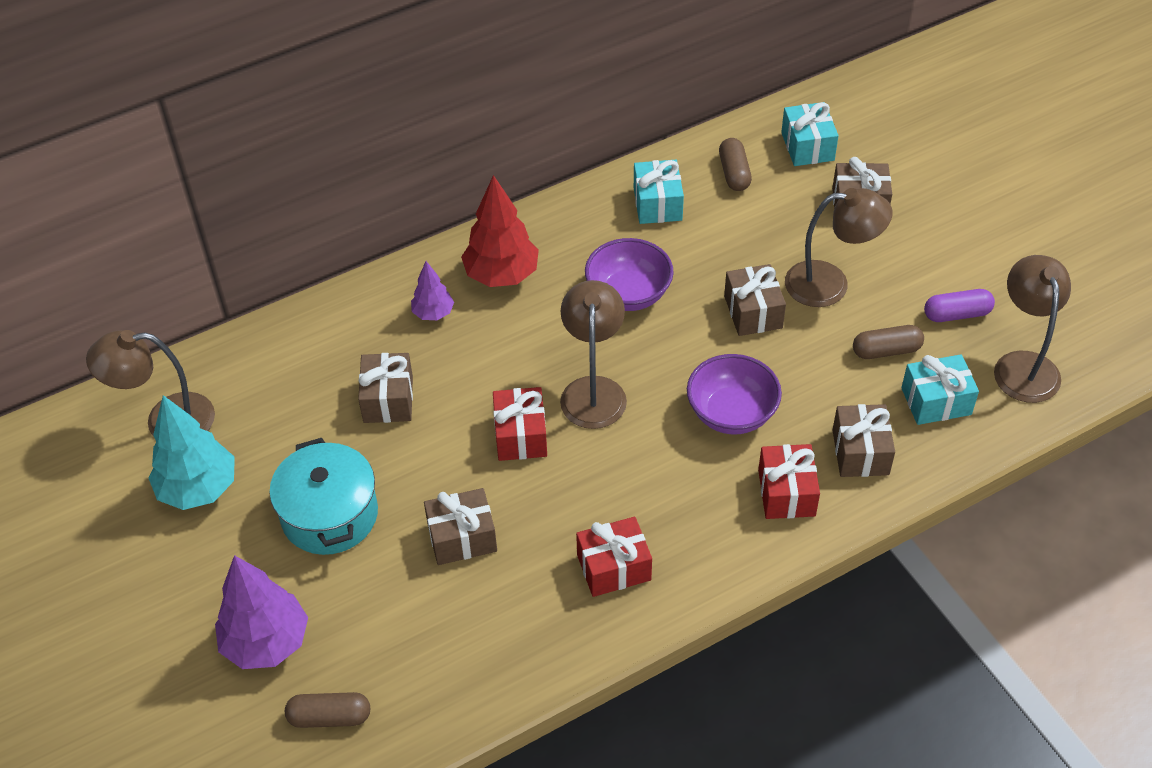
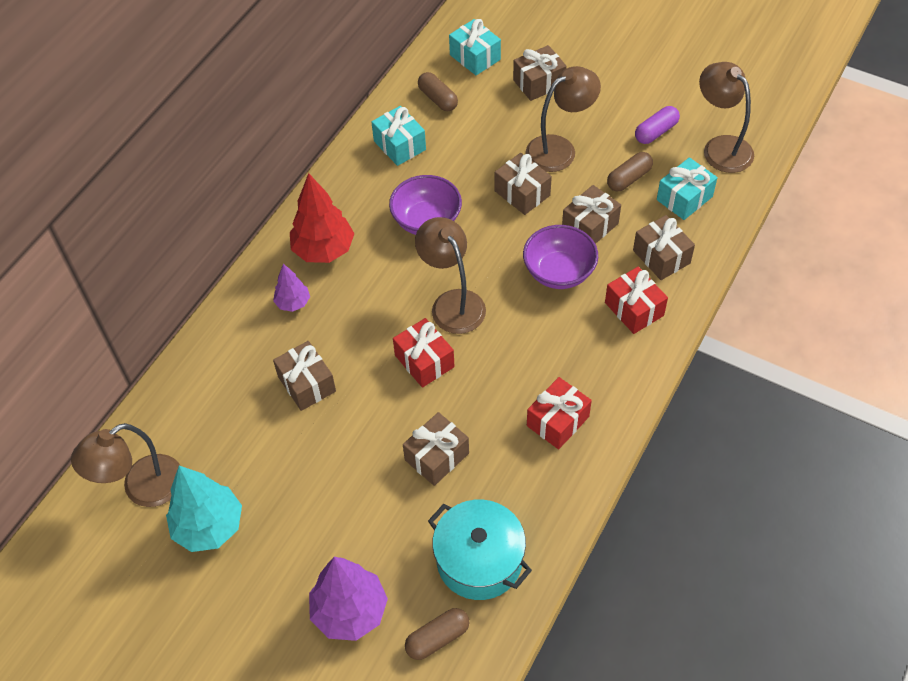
camera: 30 degrees left, 5 degrees up
(329, 515) = (326, 492): turquoise pot -> turquoise pot (479, 560)
(803, 381) = (590, 226): none -> brown gift

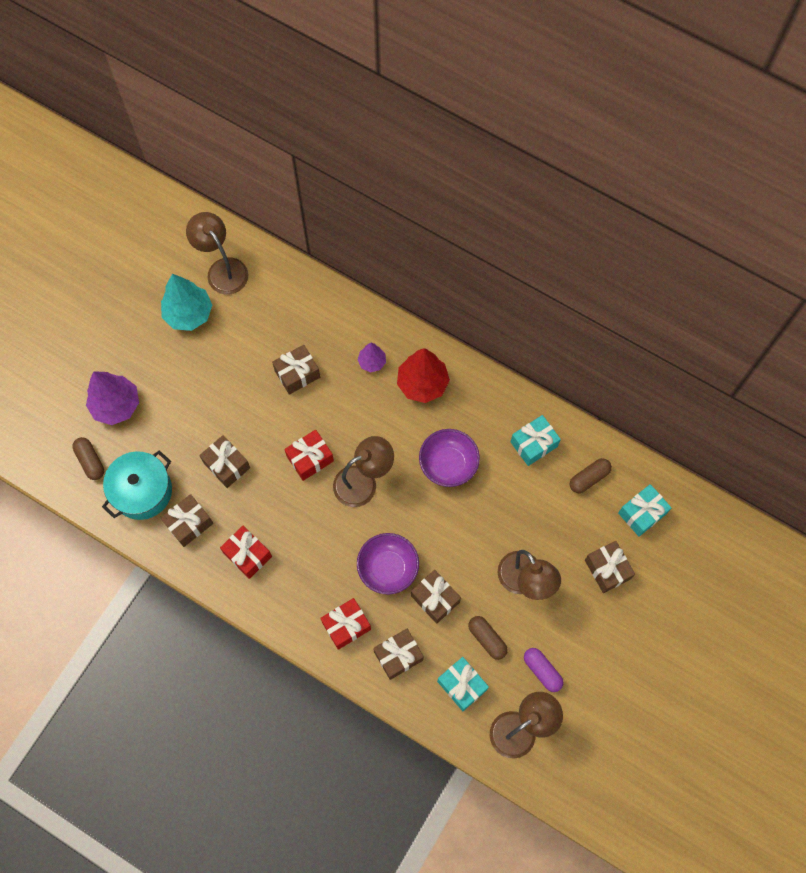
camera: 90 degrees right, 15 degrees up
(522, 193) = (474, 544): brown gift -> brown gift (189, 523)

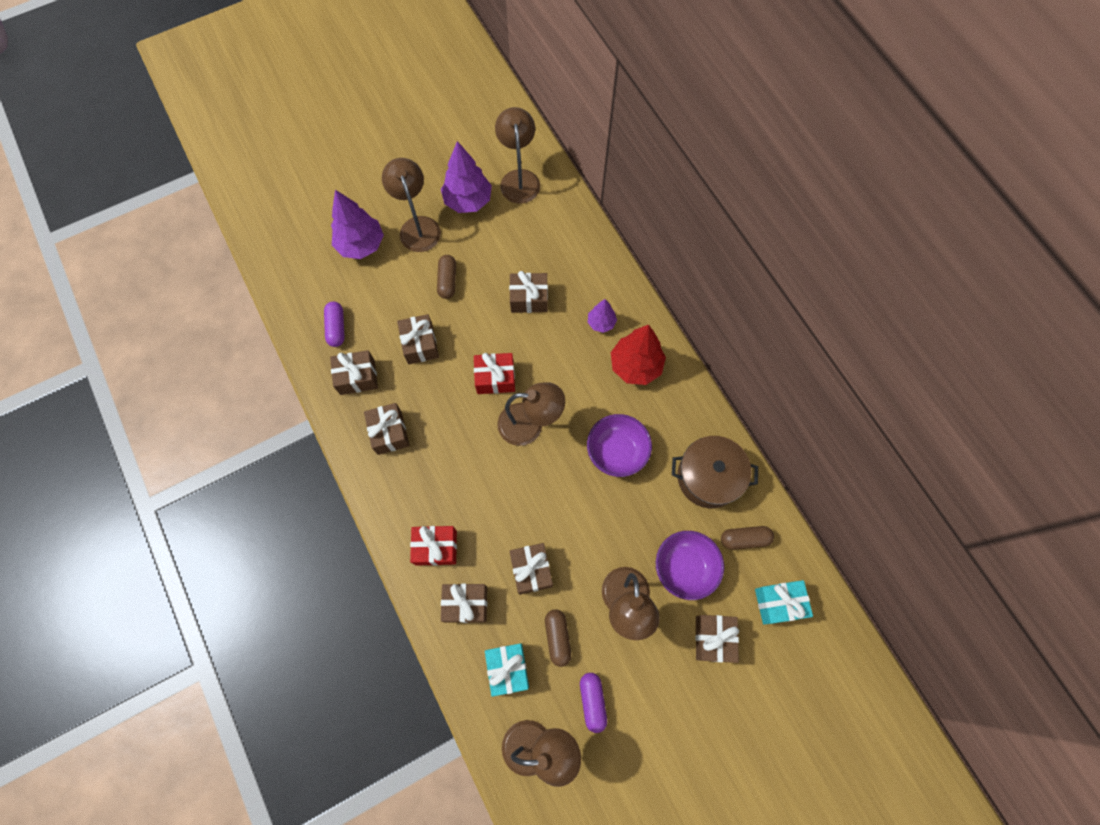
camera: 30 degrees right, 0 degrees up
(90, 461) = (311, 280): brown capsule -> brown capsule (447, 281)
(142, 491) = (336, 328): turquoise pot -> purple capsule
(157, 361) = (418, 226): none -> brown lamp
(188, 314) = (468, 201): turquoise tree -> purple tree
(247, 555) = (389, 432): red gift -> brown gift
(388, 568) = (505, 516): purple bowl -> purple bowl (685, 567)
(533, 444) = (708, 477): turquoise gift -> brown pot

